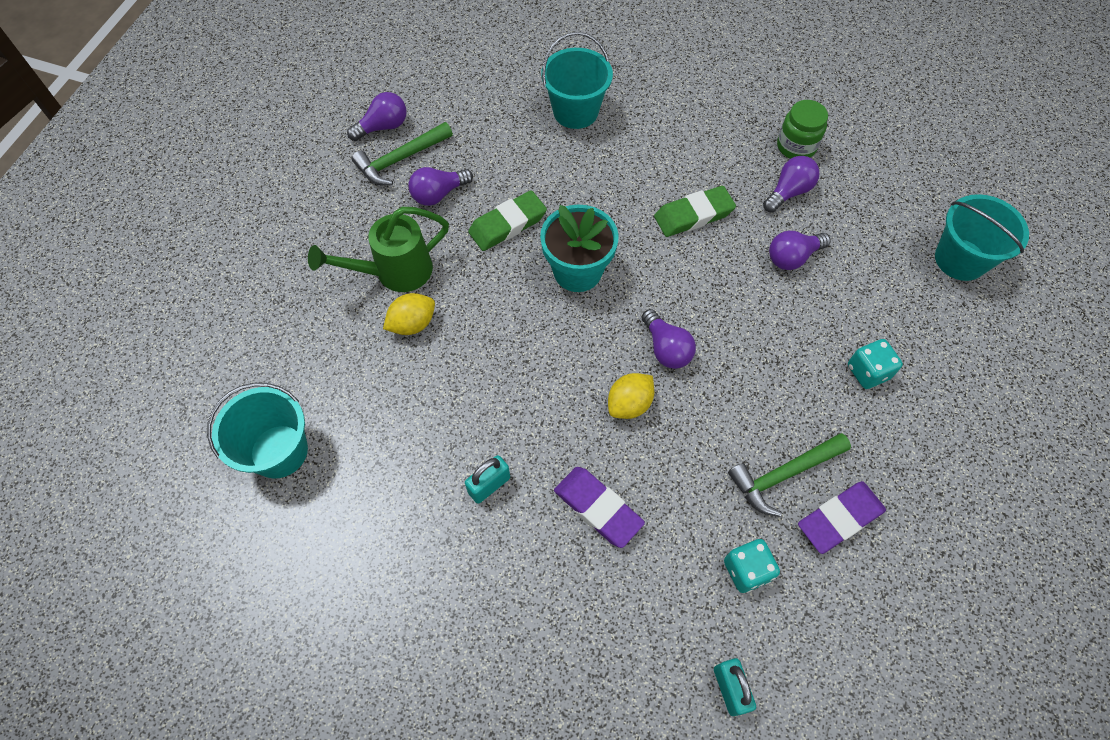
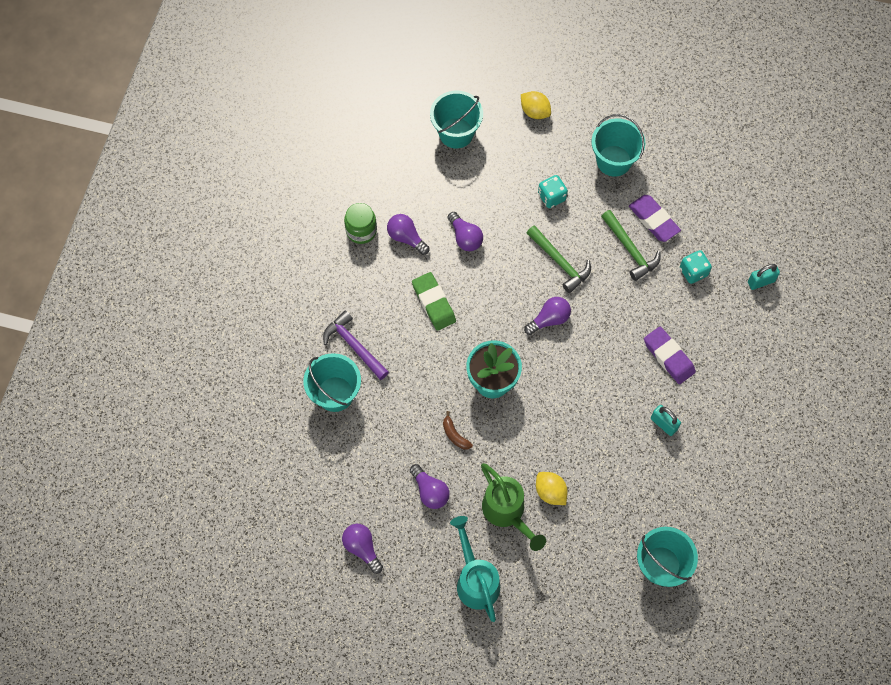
camera: 95 degrees left, 5 degrees up
(317, 232) = (475, 580): none -> turquoise watering can
(400, 160) = (397, 527): green hammer -> green hammer (560, 262)
(508, 224) = (455, 435): green eraser -> brown banana
(598, 508) = (668, 357): purple eraser -> purple eraser turned 75 degrees counterclockwise
(629, 404) = (594, 341): yellow lemon -> yellow lemon (535, 112)
(636, 132) = (354, 346): none -> purple hammer
(944, 470) = (613, 161): none -> turquoise bucket

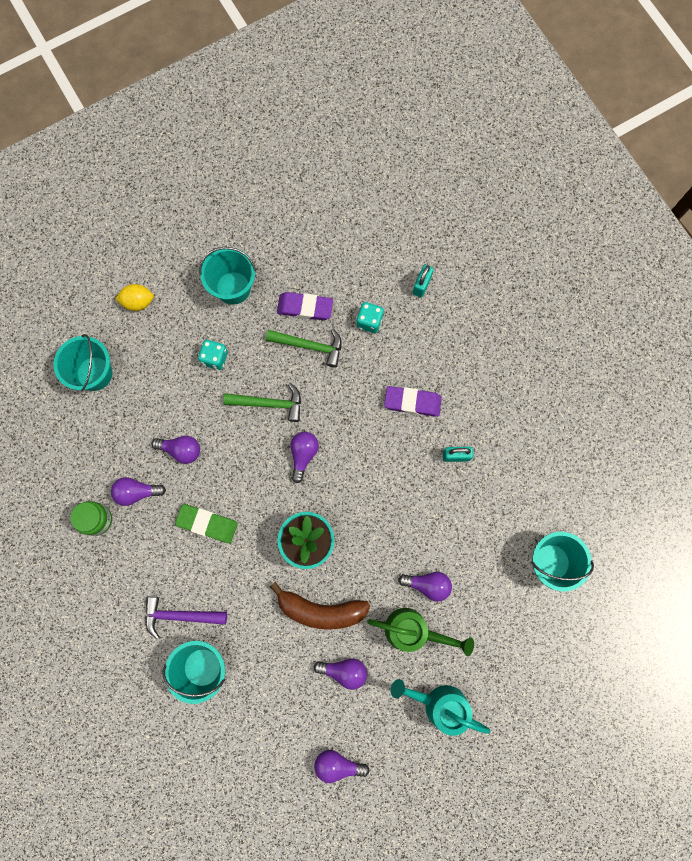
camera: 45 degrees left, 10 degrees up
(455, 435) = (320, 610): brown banana -> brown banana, size x2.24
(550, 492) = (427, 585): yellow lemon -> purple light bulb

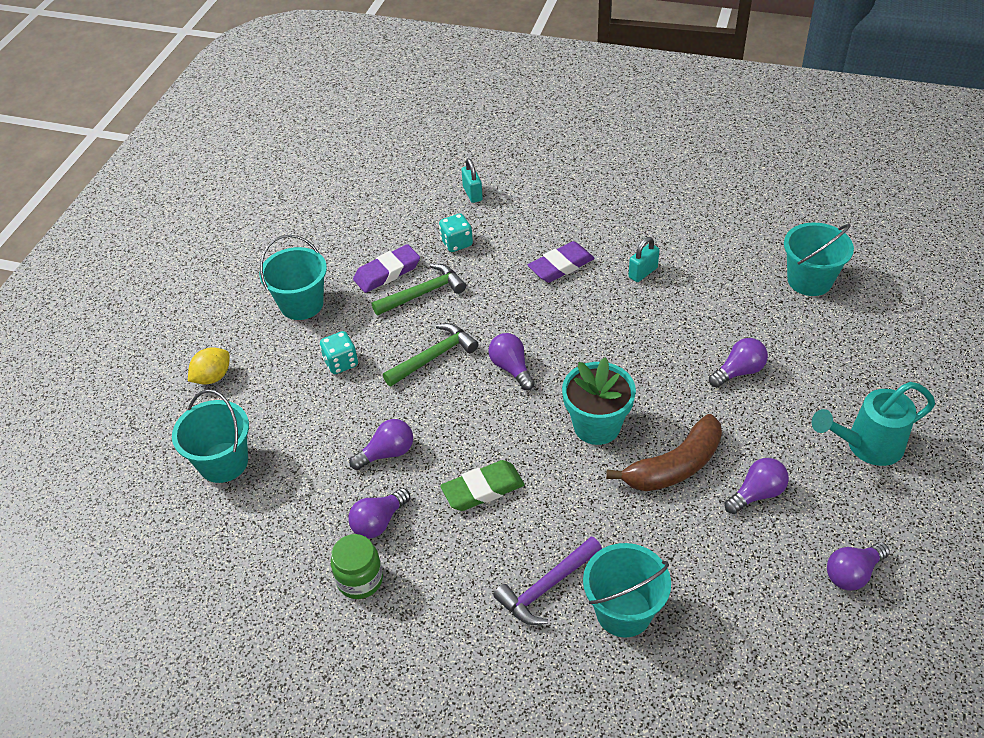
camera: 40 degrees left, 30 degrees down
(413, 631) = (772, 413): green watering can -> none

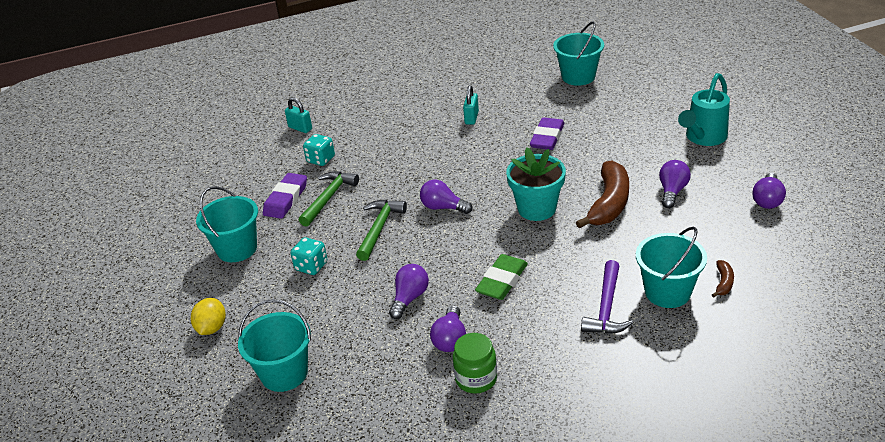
camera: 35 degrees left, 10 degrees down
(561, 266) = (412, 139): purple eraser -> purple eraser (547, 137)
(691, 641) = (723, 283): none -> brown banana
(739, 371) = (590, 139): purple light bulb -> none

